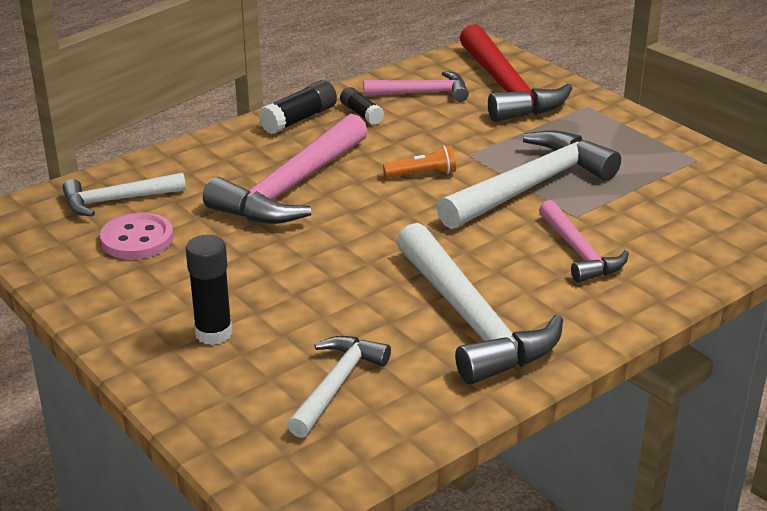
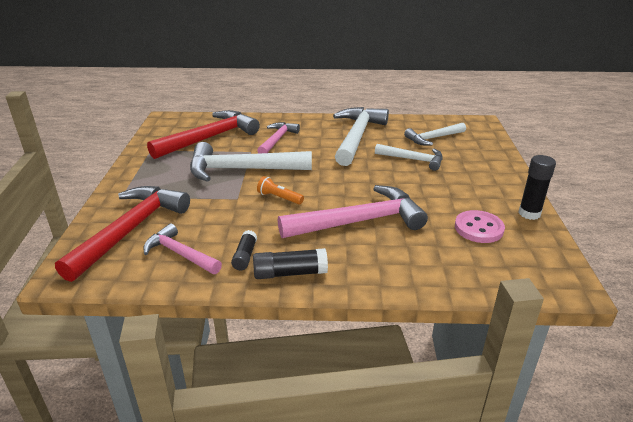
camera: 140 degrees left, 0 degrees up
(117, 200) = (477, 261): white hammer -> white hammer (413, 160)
(213, 333) = (468, 170): black glue stick -> black glue stick (529, 213)
(673, 209) = (209, 138): none -> red hammer

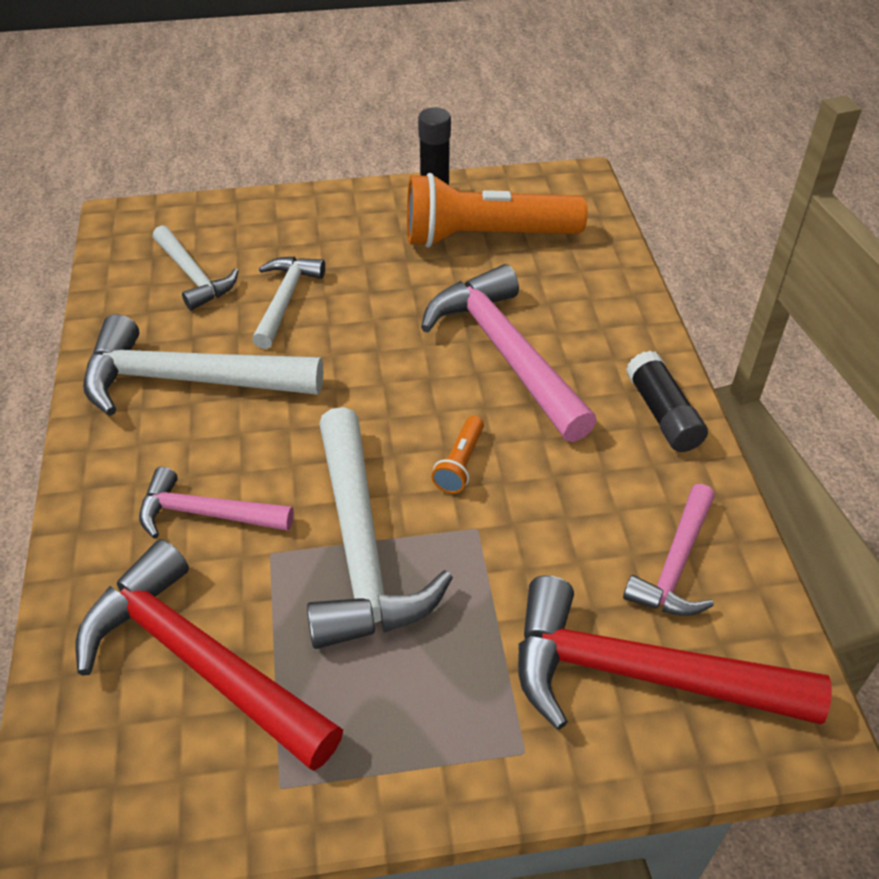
camera: 100 degrees left, 15 degrees up
(245, 256) = (646, 474): black glue stick -> none
(478, 228) = (485, 237): pink button -> orange flashlight

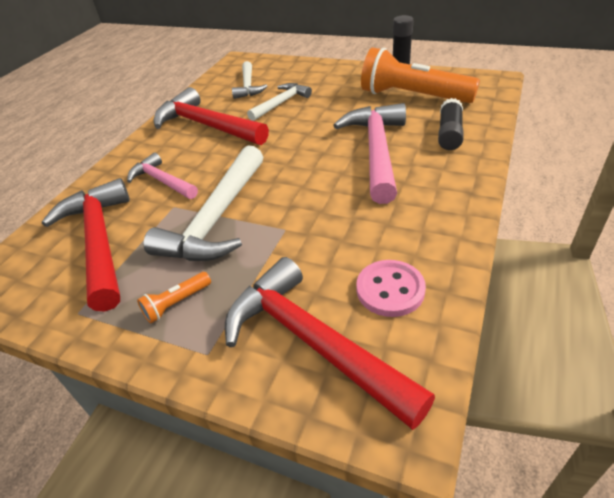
camera: 35 degrees right, 5 degrees down
(187, 380) = (206, 125): white hammer -> red hammer
(460, 464) = (303, 196): orange flashlight -> orange flashlight (176, 303)
(662, 414) = (451, 205): black glue stick -> black glue stick (449, 134)
(675, 565) = (390, 290): pink hammer -> pink button

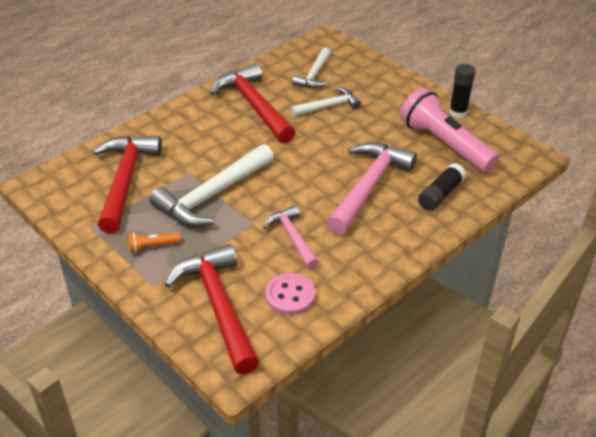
camera: 20 degrees right, 0 degrees up
(162, 181) = (191, 147): pink hammer -> pink hammer (292, 237)
(412, 96) = (444, 144): orange flashlight -> pink flashlight

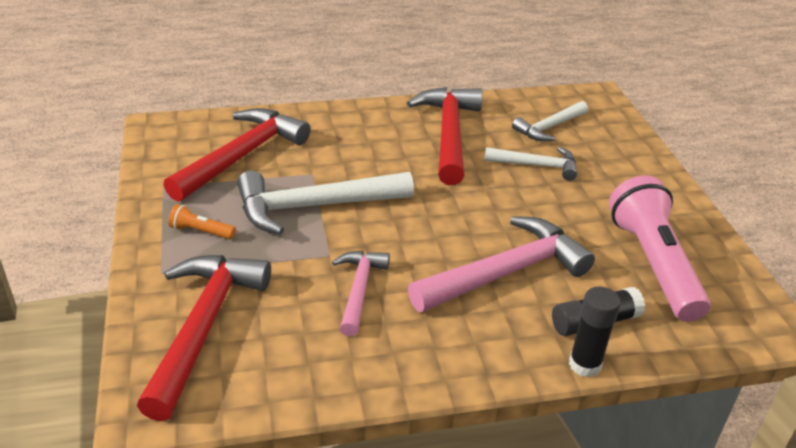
camera: 30 degrees right, 5 degrees down
(290, 295) = (292, 355): pink button -> none
(458, 113) = (704, 234): black glue stick -> black glue stick (584, 365)

